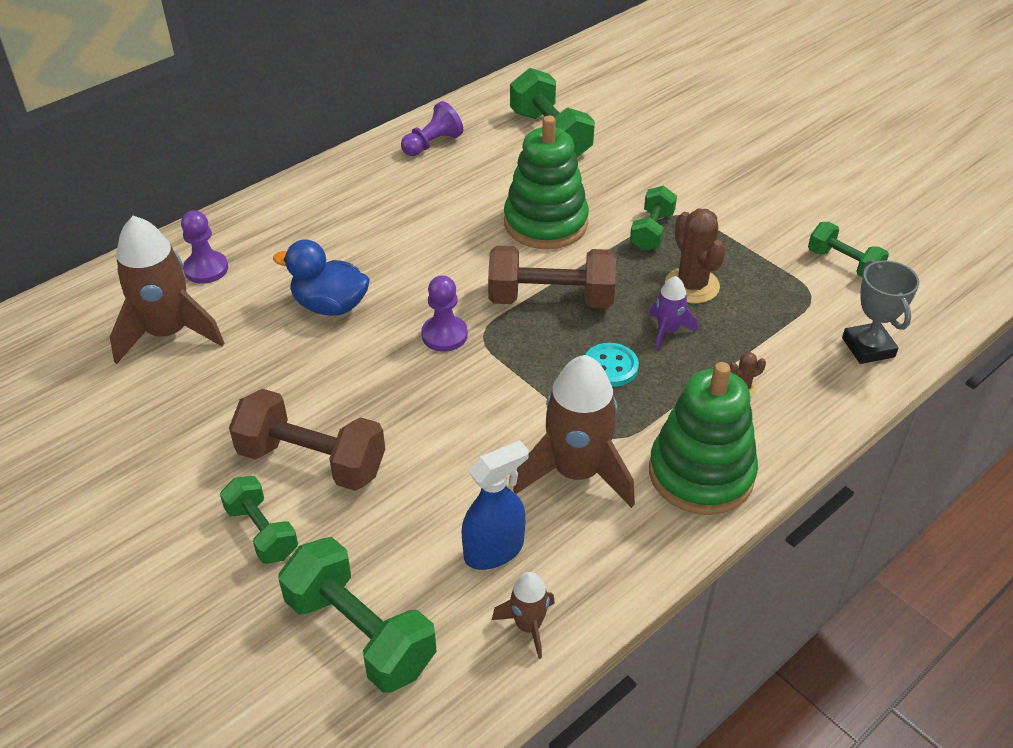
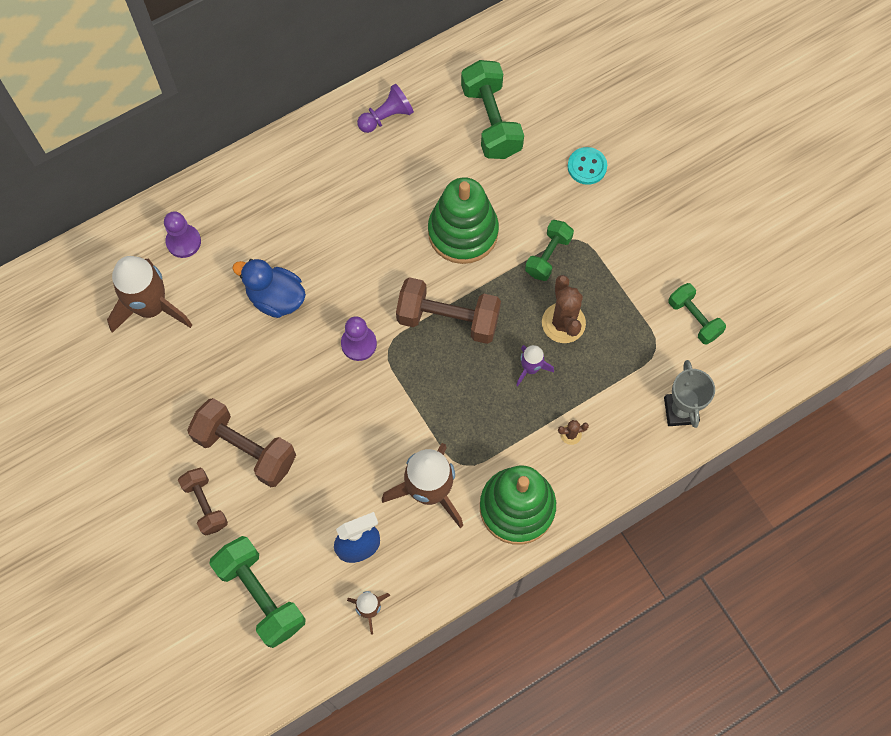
camera: 10 degrees right, 25 degrees up
(262, 532) = (205, 505): green dumbbell -> brown dumbbell
(610, 367) = (477, 397): turquoise button -> turquoise button (587, 167)

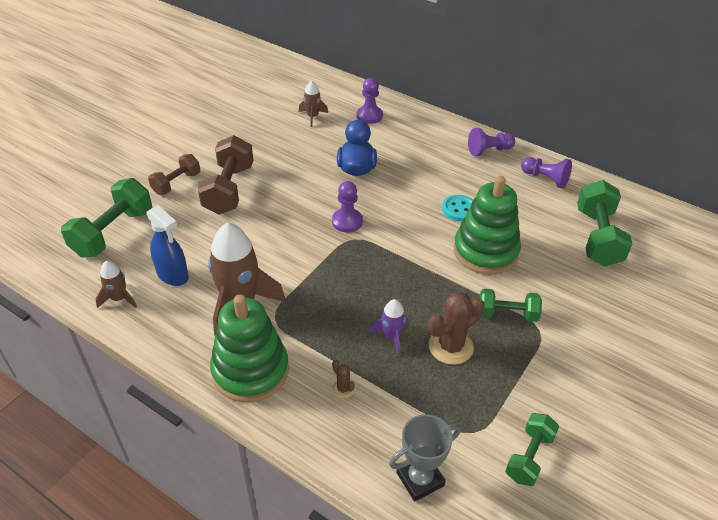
camera: 65 degrees right, 25 degrees down
(151, 307) = (312, 117): brown rocket -> brown rocket, size x0.50
(313, 146) = (489, 150): none -> purple pawn
(448, 319) = (402, 267): brown dumbbell -> none
(491, 121) = (597, 237): green dumbbell -> green dumbbell turned 45 degrees counterclockwise
(587, 167) = (614, 314): turquoise button -> turquoise button (459, 209)

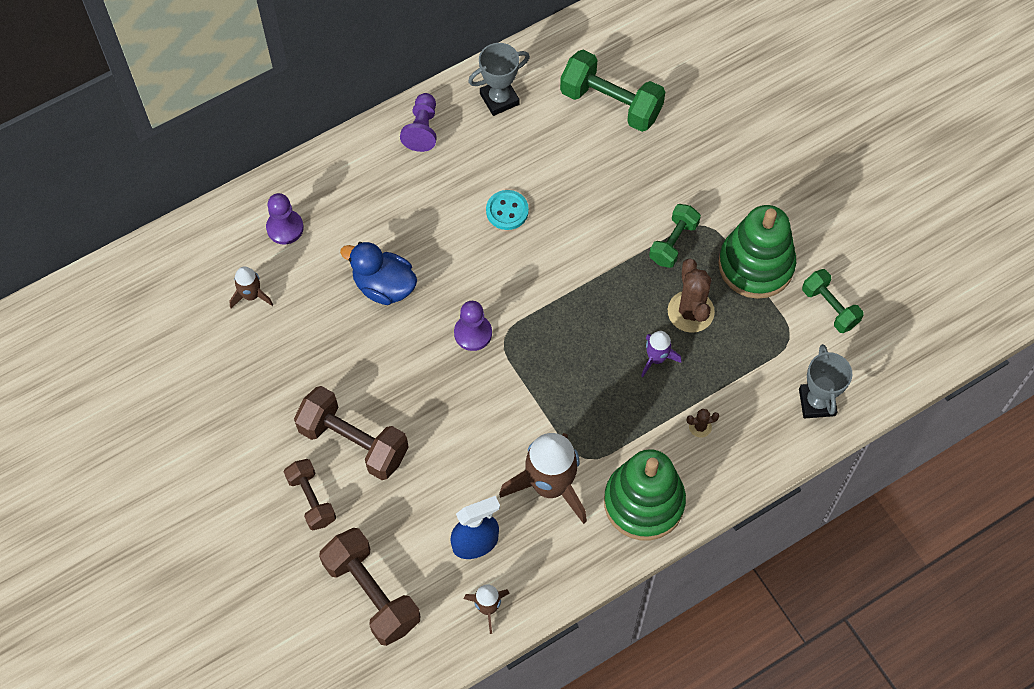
camera: 65 degrees left, 20 degrees up
(113, 232) = (372, 593): green dumbbell -> brown dumbbell
(485, 251) = (582, 218): green stacking toy -> green stacking toy (756, 265)
(545, 179) = (499, 99): purple pawn -> grey trophy

